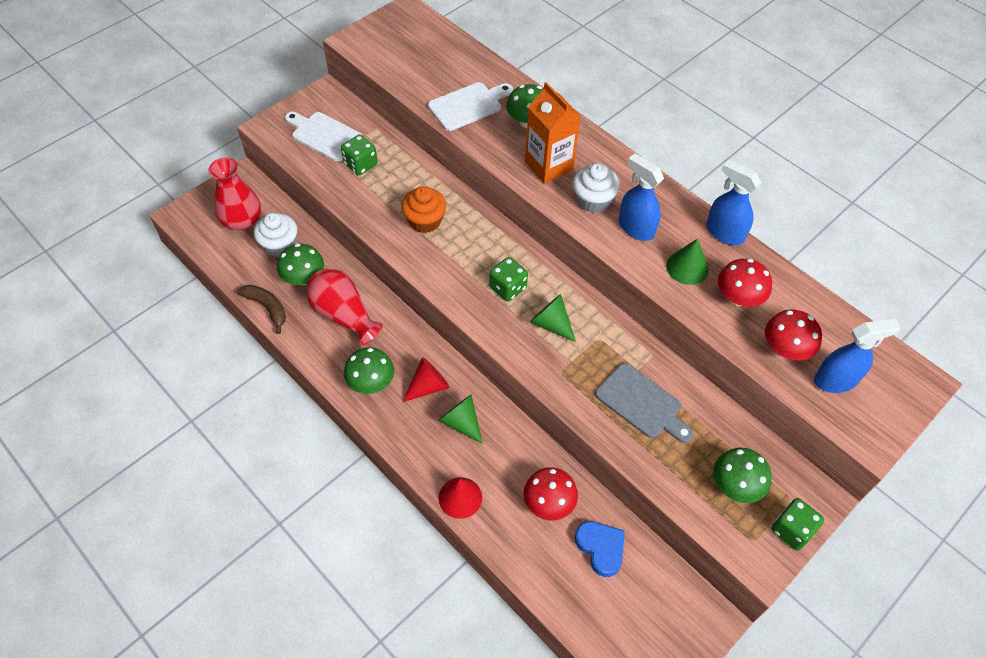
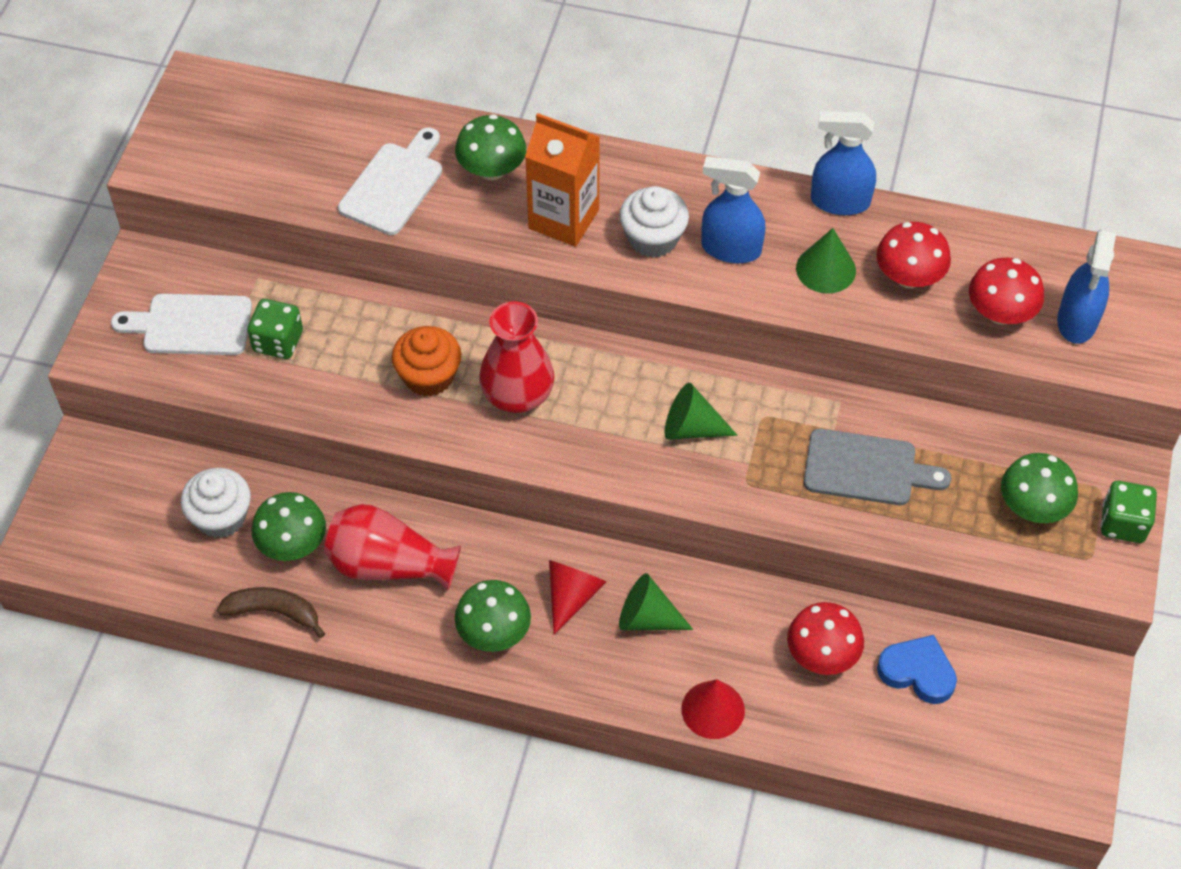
camera: 30 degrees left, 0 degrees up
(242, 220) = (136, 511): red vase -> red vase (517, 394)
(508, 288) = (604, 410): green dice -> none
(836, 380) = (1077, 321): blue spray bottle -> blue spray bottle turned 150 degrees clockwise

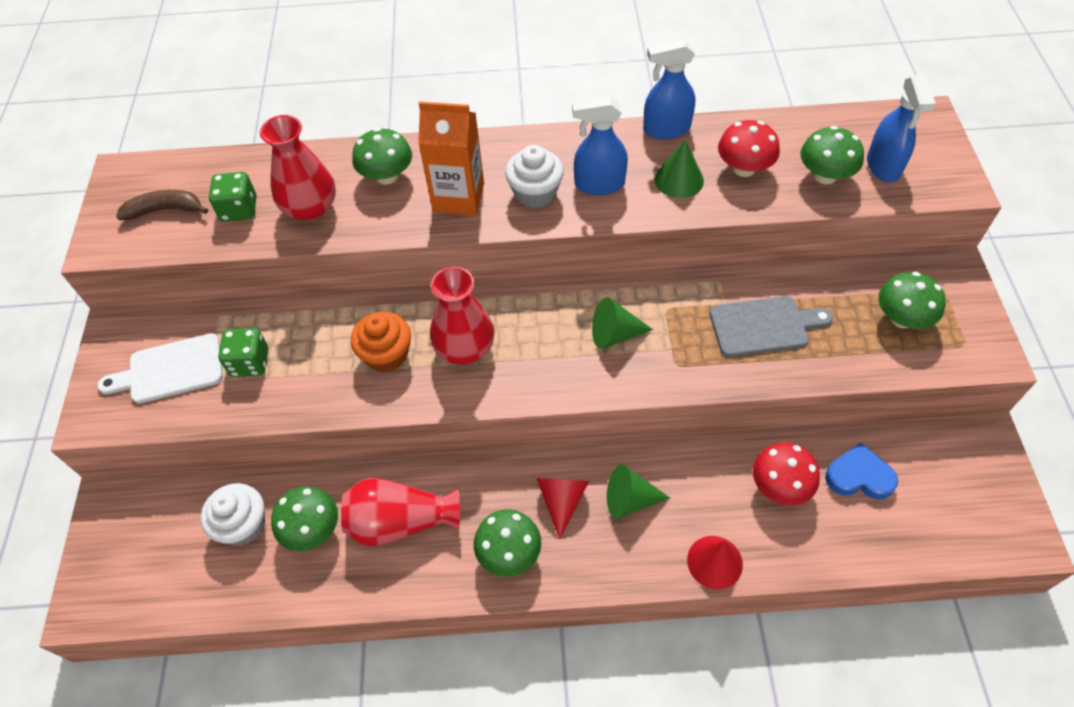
camera: 15 degrees left, 0 degrees up
(274, 612) = (313, 596): brown banana -> brown banana (165, 210)
(394, 185) = (310, 208): white cutting board -> red vase
(1000, 312) = (825, 175): red mushroom -> green mushroom
(1123, 523) = (973, 311): green dice -> green dice (239, 209)

